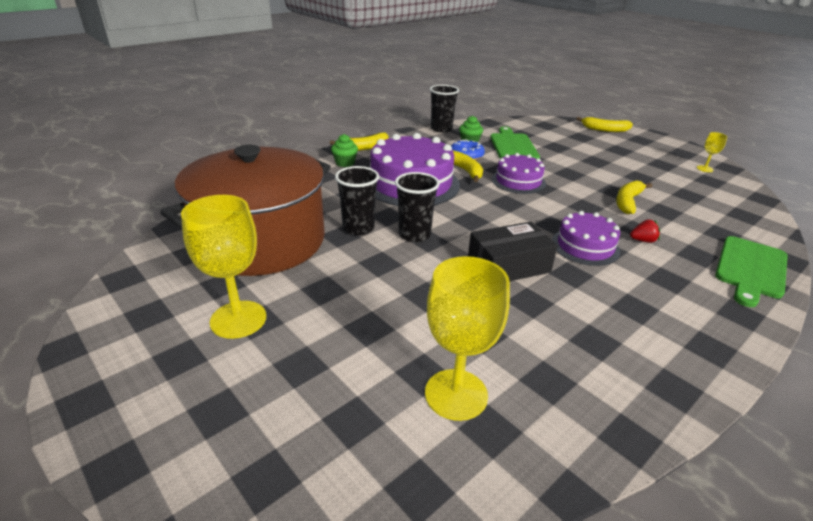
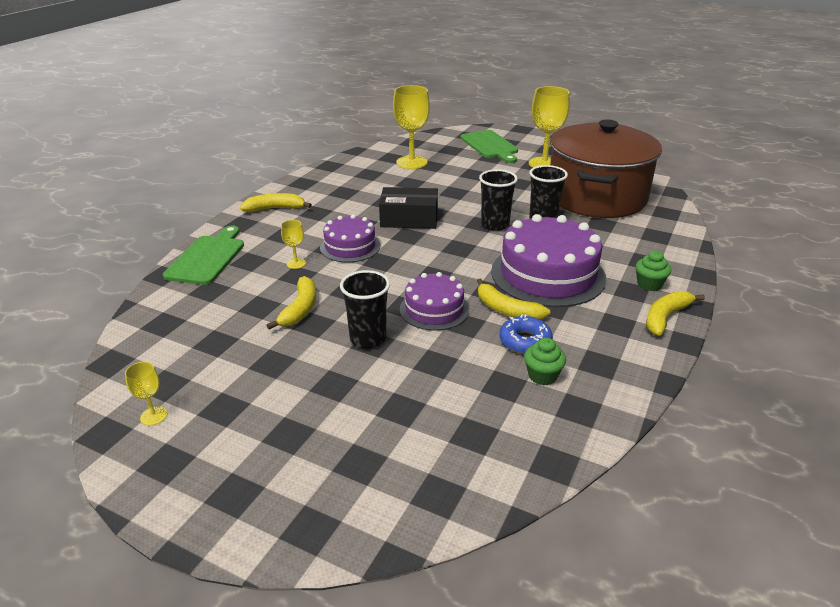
camera: 160 degrees right, 0 degrees up
(441, 129) = (616, 404): black cup -> black cup (368, 339)
(508, 265) = (409, 219): black box -> black box turned 45 degrees clockwise
(512, 146) = (472, 387): green cutting board -> green cutting board (490, 146)
(605, 130) = (307, 517): yellow banana -> yellow banana (275, 209)
(643, 240) = (296, 263): red strawberry -> yellow goblet

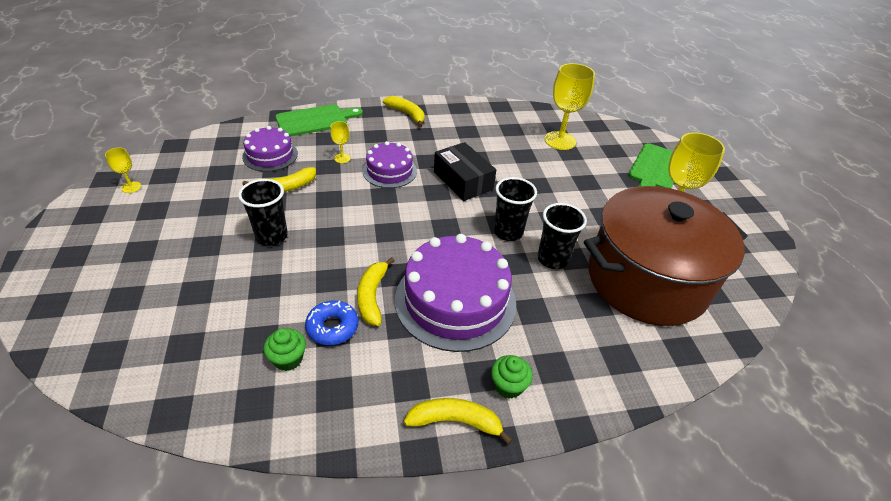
camera: 50 degrees right, 10 degrees up
(434, 309) = (338, 253): purple cake -> purple cake (270, 155)

